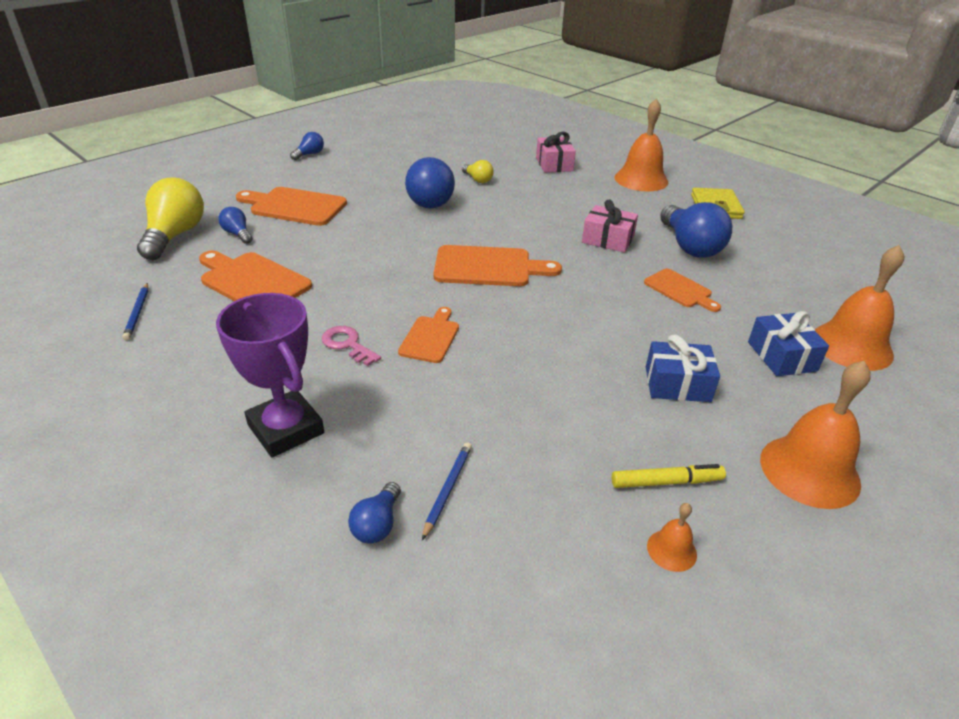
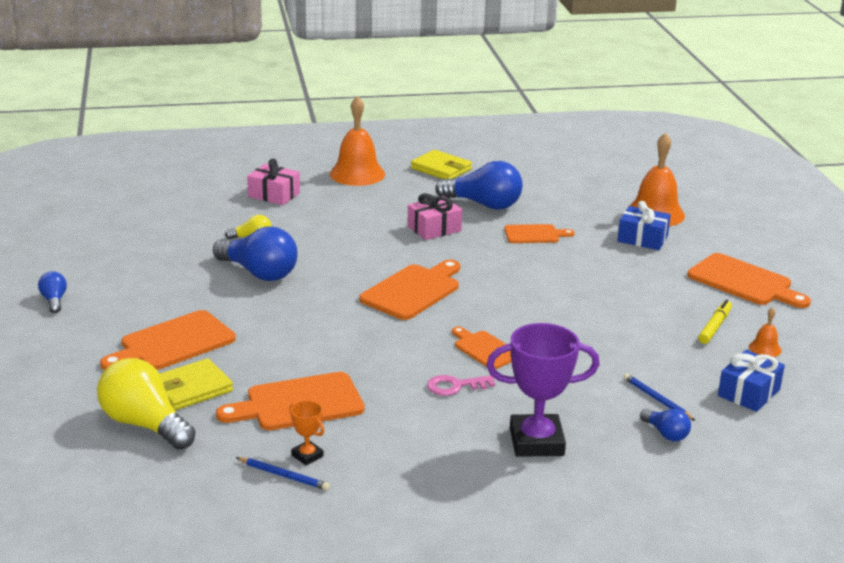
camera: 55 degrees left, 10 degrees down
(174, 313) = (307, 456): none -> orange trophy
(238, 234) = (191, 389): blue light bulb -> yellow wallet
(677, 384) = (634, 283): blue gift -> blue gift (748, 393)
(809, 471) = (744, 282): orange bell -> orange cutting board

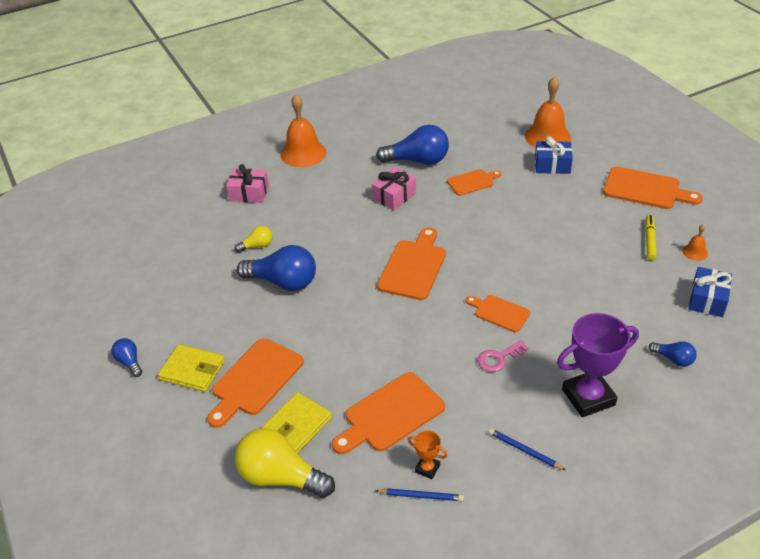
camera: 15 degrees left, 15 degrees up
(441, 169) = (365, 131): yellow wallet -> yellow wallet (192, 370)
(657, 399) = (649, 326): blue pencil -> blue pencil (525, 450)

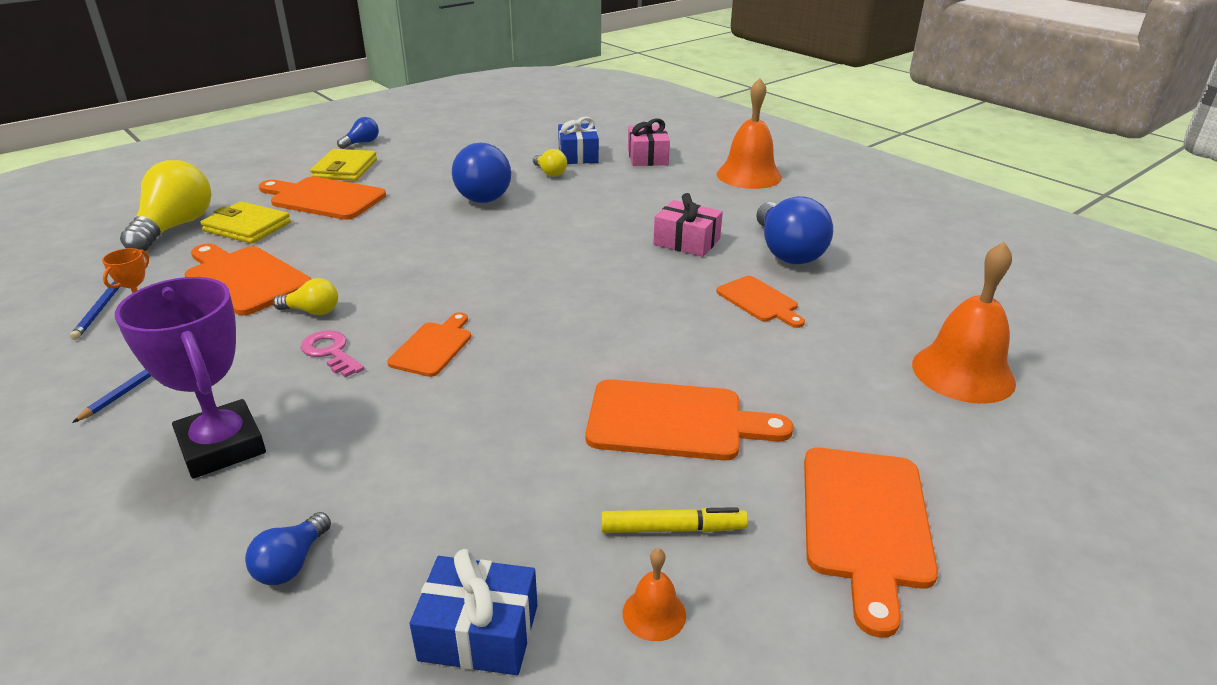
camera: 75 degrees right, 10 degrees down
(413, 267) = (530, 269): orange cutting board -> orange cutting board (674, 421)
(446, 371) = (312, 311): none -> yellow light bulb
(552, 165) = (867, 382): blue gift -> blue gift (578, 155)

